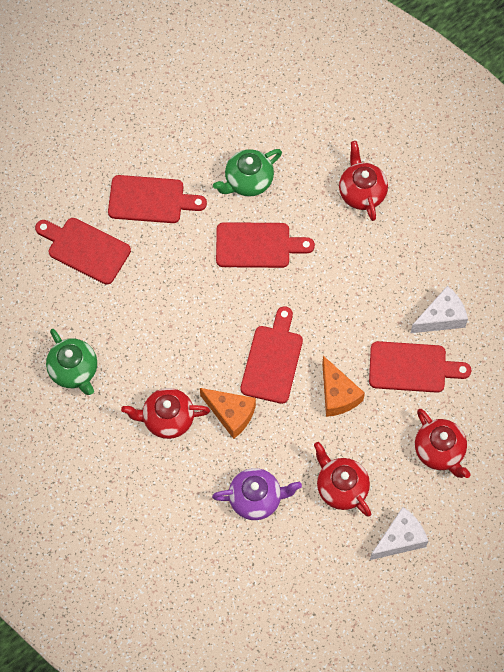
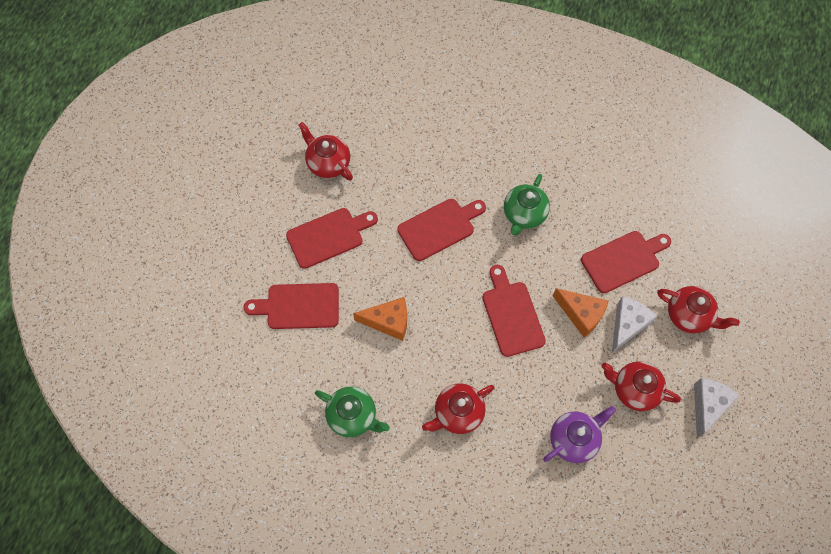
camera: 30 degrees left, 0 degrees up
(231, 414) = (507, 379): orange cheese -> orange cheese (388, 321)
(248, 181) = (398, 180): green teapot -> green teapot (524, 214)
(361, 192) = (493, 143): red teapot -> red teapot (328, 163)
(441, 317) = (618, 209): white cheese -> white cheese (627, 325)

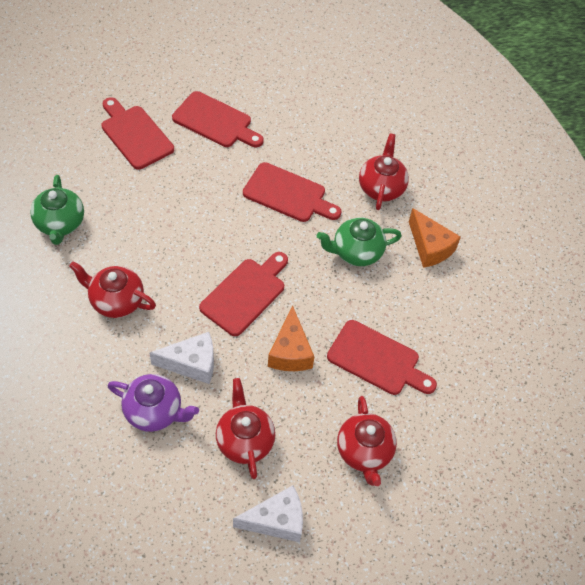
camera: 50 degrees right, 10 degrees down
(328, 163) = (284, 86): red teapot -> red teapot (381, 187)
(388, 321) = (167, 204): orange cheese -> orange cheese (430, 247)
(627, 325) = (309, 398): white cheese -> white cheese (192, 364)

